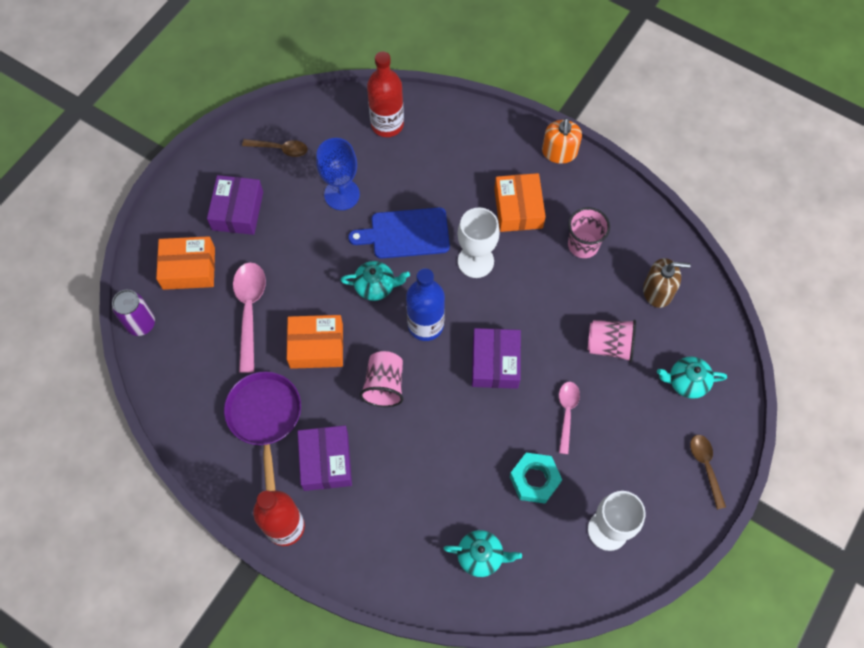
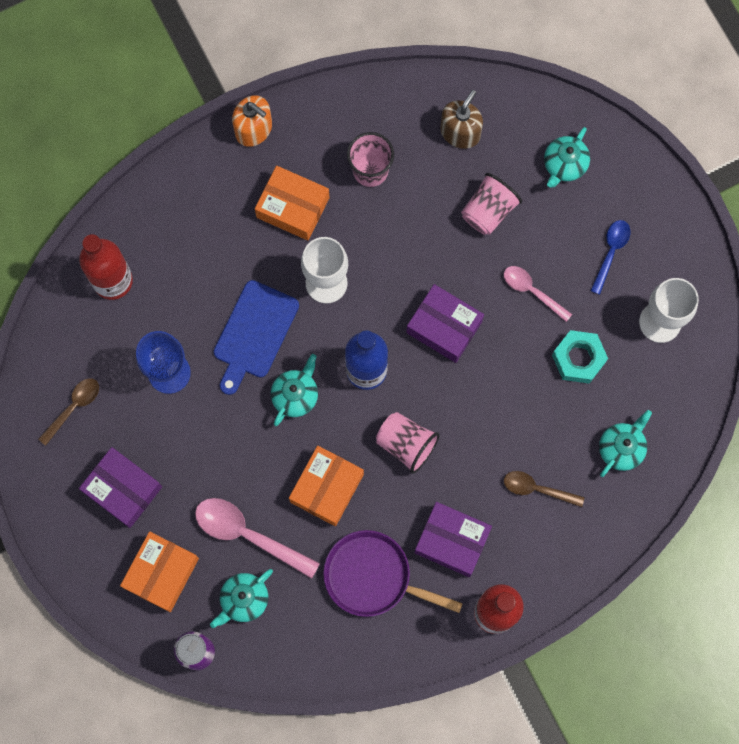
camera: 60 degrees left, 10 degrees up
(198, 334) = (244, 600): none -> turquoise teapot
(640, 457) = (610, 252): none -> blue spoon
(705, 467) = (651, 201): brown spoon -> brown spoon (537, 489)

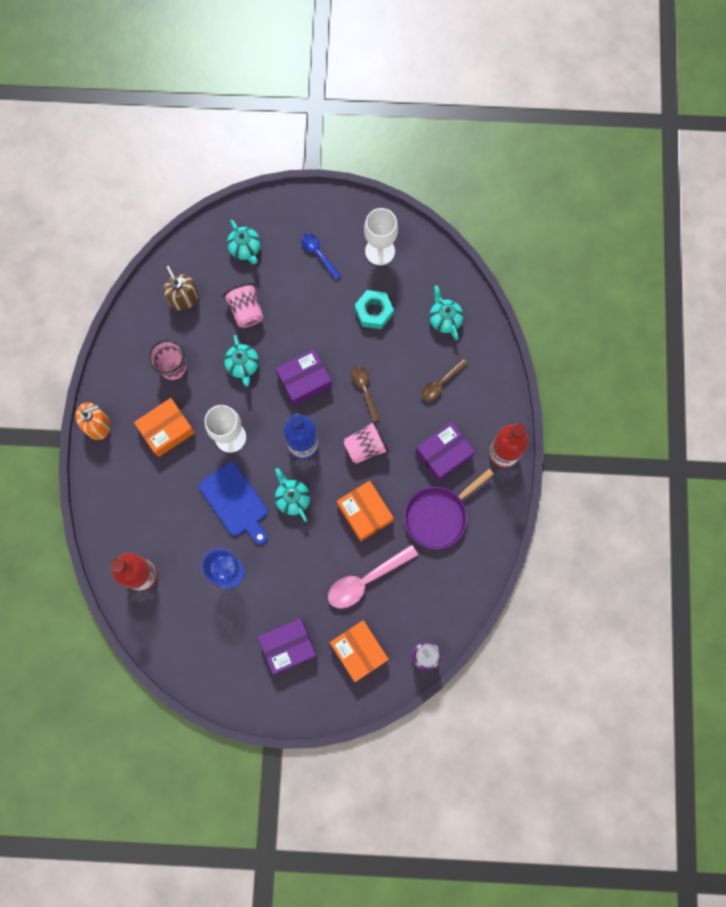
camera: 60 degrees left, 0 degrees up
(73, 407) = (213, 649): brown spoon -> brown spoon (364, 390)
(244, 600) = (407, 606): turquoise teapot -> turquoise teapot (243, 365)
(532, 291) = (314, 314): pink spoon -> none

